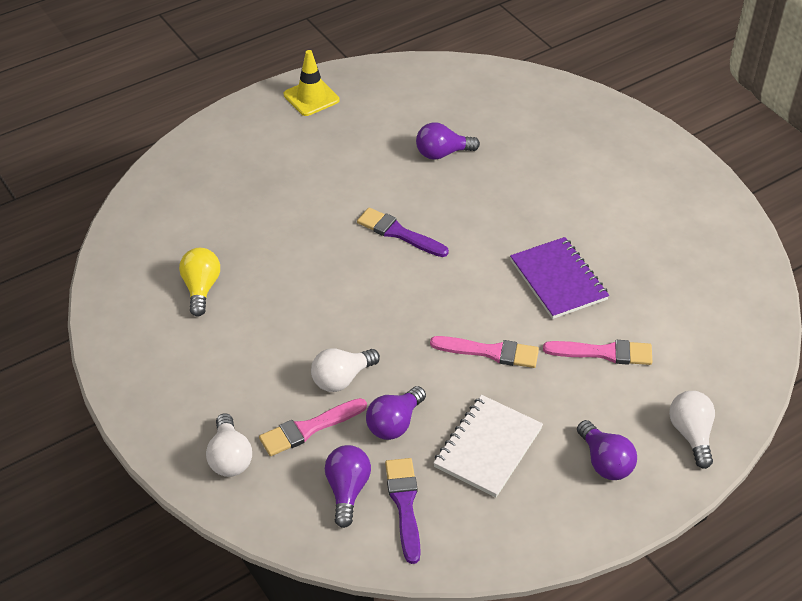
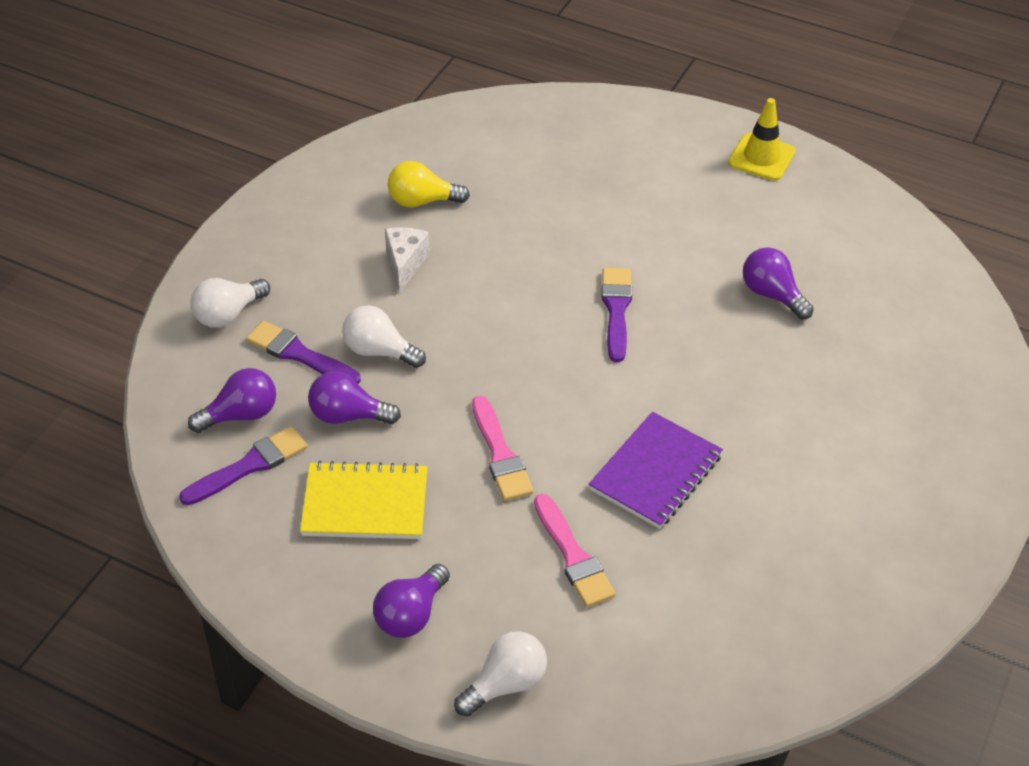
camera: 60 degrees right, 0 degrees up
(201, 288) = (422, 201): yellow light bulb -> yellow light bulb turned 150 degrees counterclockwise
(262, 326) = (405, 264): none -> white cheese
(309, 428) = (299, 354): pink brush -> purple brush
(487, 447) = (365, 504): white notebook -> yellow notebook

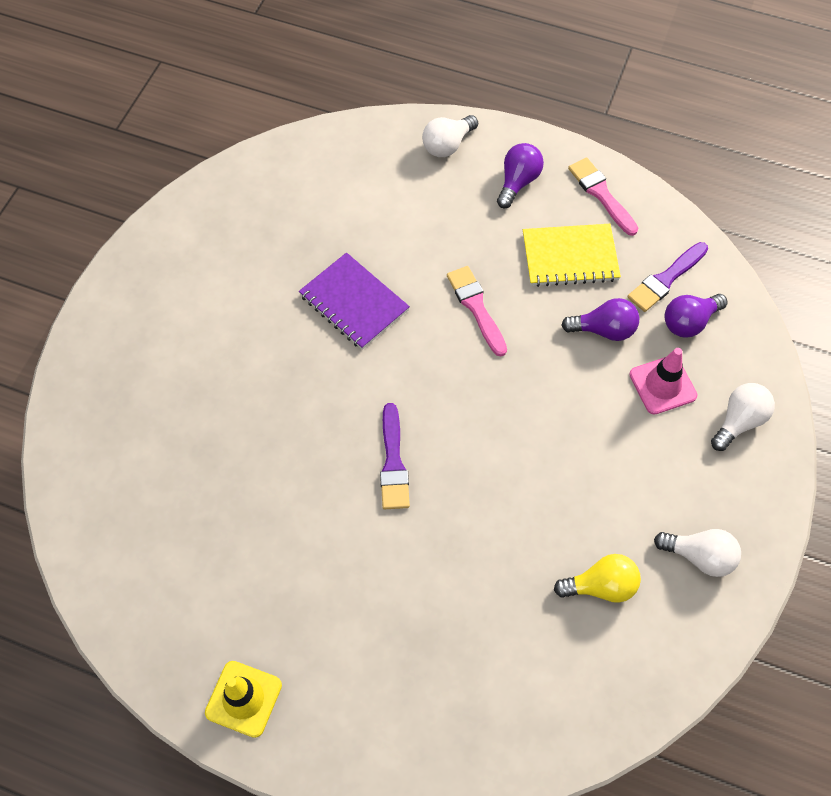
camera: 175 degrees right, 15 degrees up
(299, 354) = (662, 385): purple brush -> pink traffic cone
(379, 351) = (595, 395): white light bulb -> white light bulb (699, 556)
(405, 264) = (597, 498): white cheese -> none
(573, 556) = (411, 232): pink brush -> pink brush (601, 194)
(656, 473) = (354, 303): purple notebook -> purple notebook turned 75 degrees counterclockwise
(772, 295) = (248, 496): purple light bulb -> none

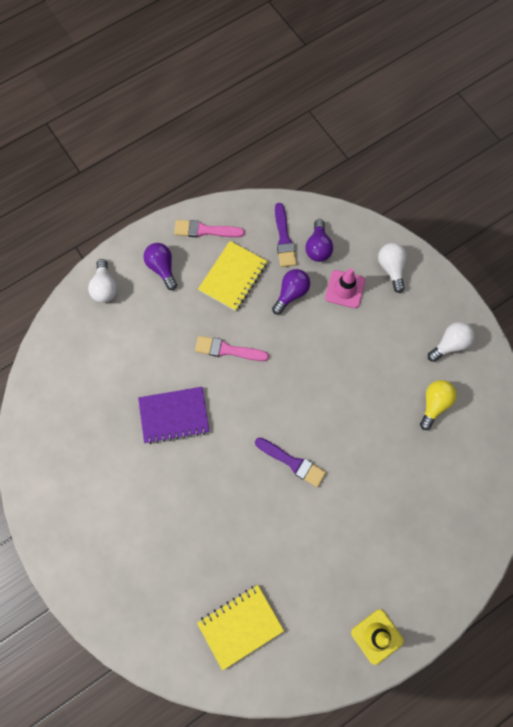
camera: 55 degrees left, 10 degrees up
(155, 527) = (240, 626): none -> yellow notebook

